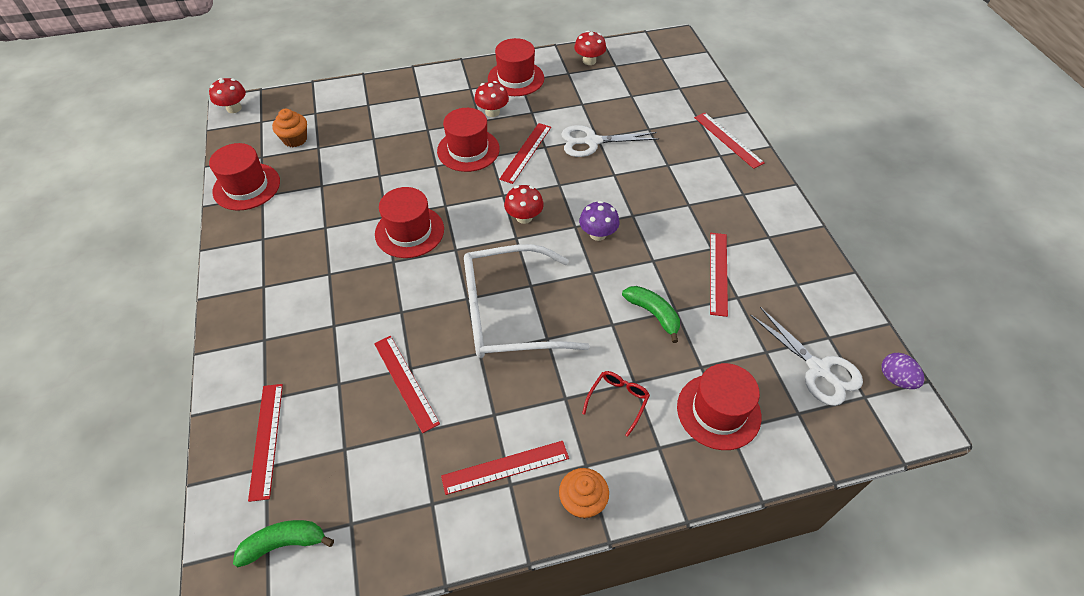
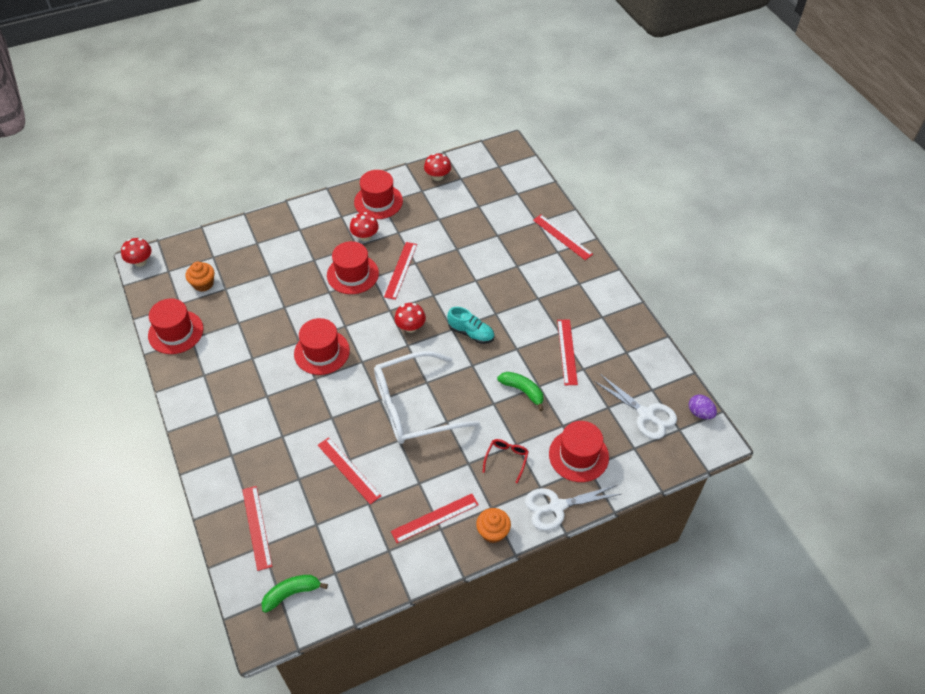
camera: 10 degrees left, 0 degrees up
(592, 141) = (453, 253): white scissors -> white scissors (557, 506)
(598, 234) = (471, 333): purple mushroom -> turquoise shoe

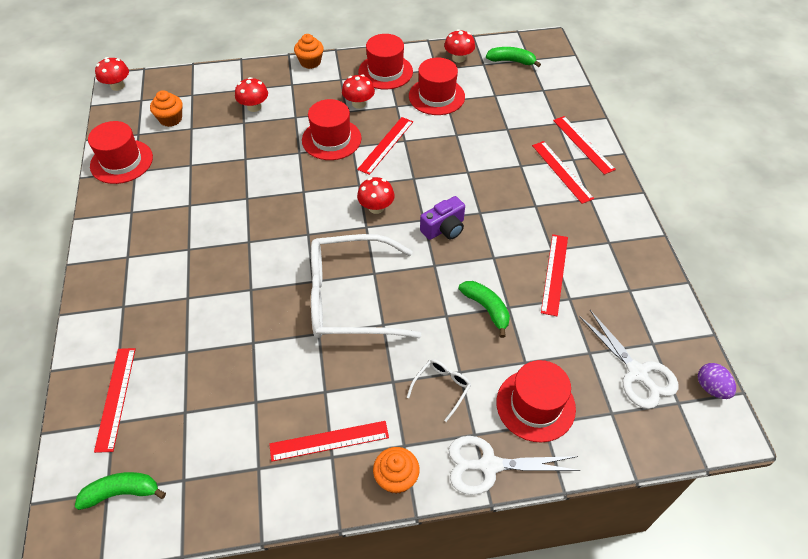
camera: 15 degrees right, 0 degrees up
(274, 257) = (254, 107): none -> red mushroom
(308, 205) = (310, 62): none -> orange cupcake
(322, 352) = (267, 214): red hat -> red hat (436, 96)
(348, 470) = (247, 355): red ruler -> red ruler (561, 171)
(471, 333) = (444, 228): turquoise shoe -> purple camera
(484, 171) = (511, 61): none -> green banana
(506, 459) = (441, 388): red glasses -> white glasses

